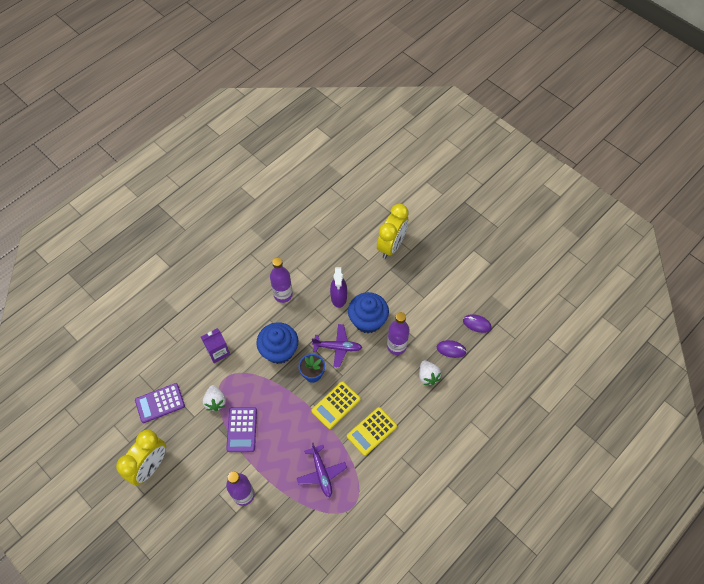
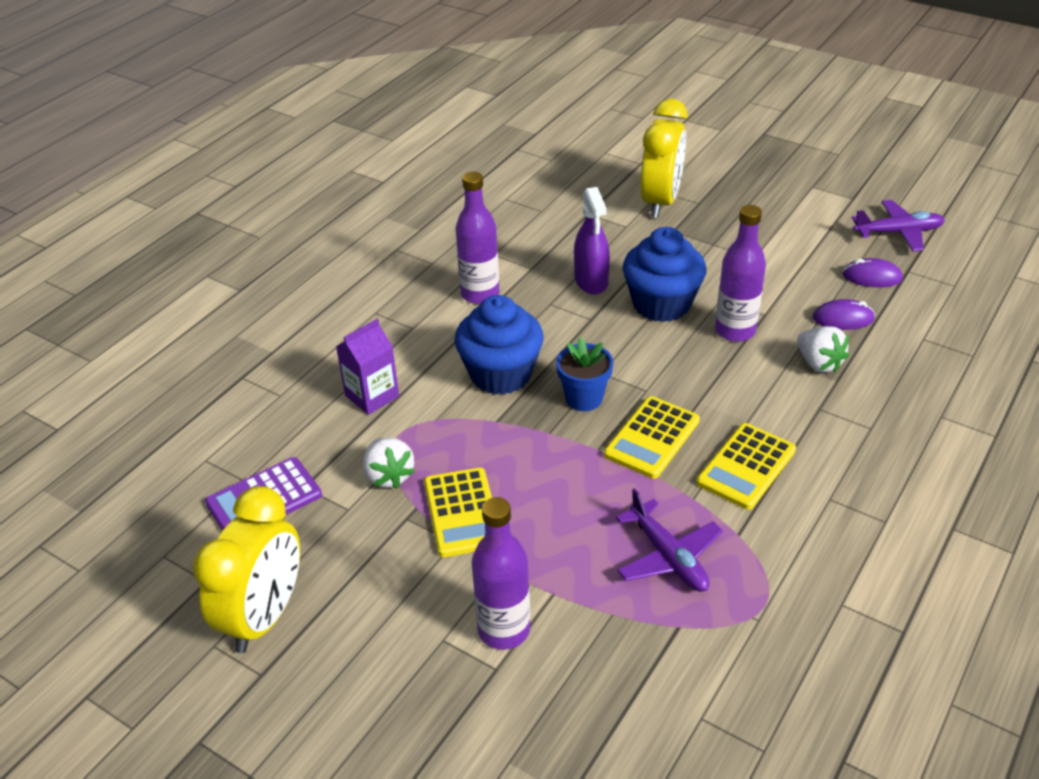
camera: 10 degrees left, 20 degrees down
(242, 429) = (462, 512): purple calculator -> yellow calculator
(338, 347) = (619, 351): purple plane -> purple plane (898, 232)

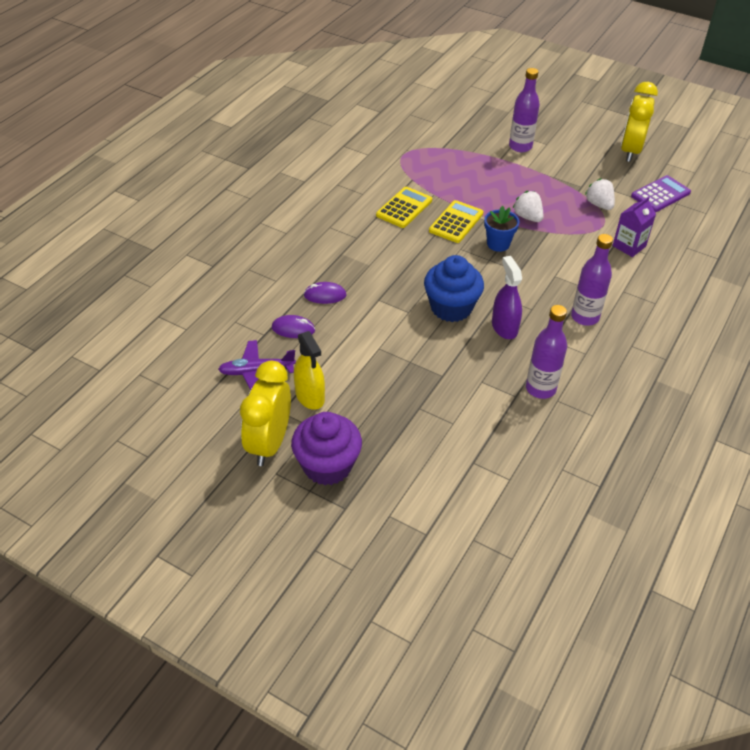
camera: 175 degrees right, 5 degrees up
(462, 512) = (553, 188): yellow calculator -> none
(501, 374) = (553, 259): blue cupcake -> none
(661, 202) = (452, 409): yellow clock -> yellow clock (269, 443)
(668, 557) = (447, 171): purple plane -> none
(735, 331) = (401, 287): purple bottle -> purple bottle (540, 388)
(788, 159) = (327, 466): none -> purple cupcake
(818, 363) = (350, 264): white strawberry -> white strawberry (527, 217)
(825, 211) = (310, 396): none -> yellow spray bottle

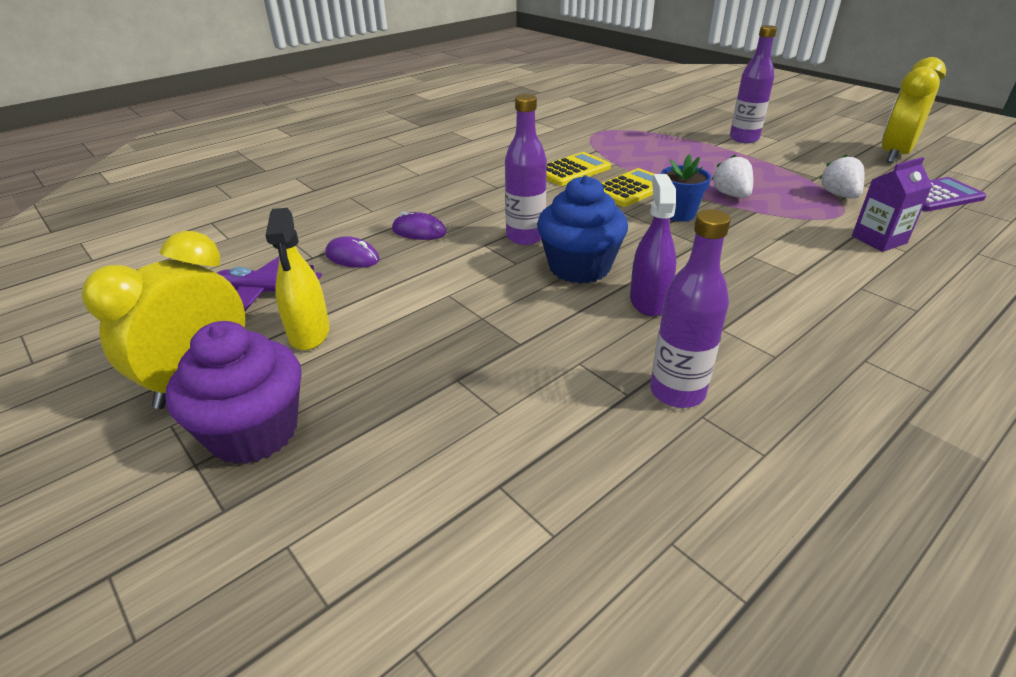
camera: 20 degrees right, 10 degrees down
(585, 317) = (787, 309): purple bottle -> purple bottle (525, 237)

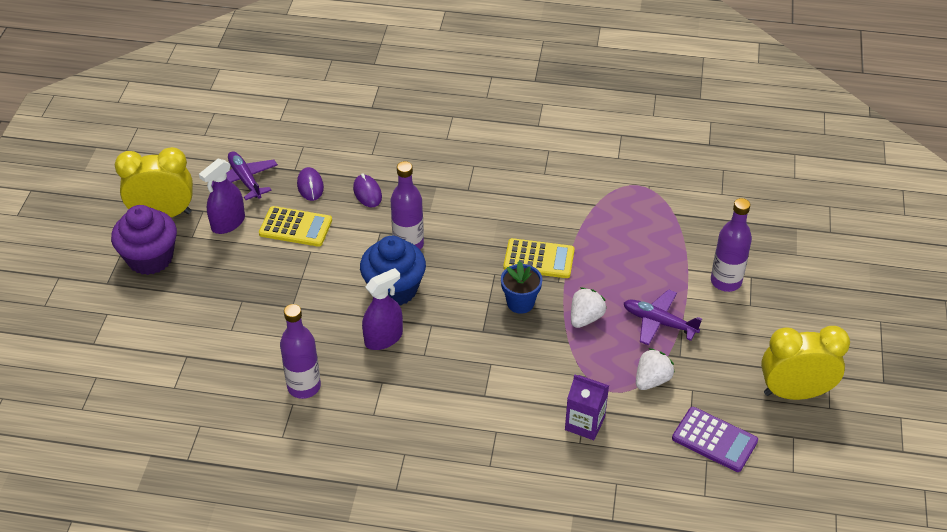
camera: 50 degrees right, 10 degrees up
(309, 333) = (228, 223): yellow spray bottle -> purple spray bottle
(572, 170) = (539, 211): yellow calculator -> yellow calculator (295, 227)
(767, 171) = (658, 322): none -> purple plane

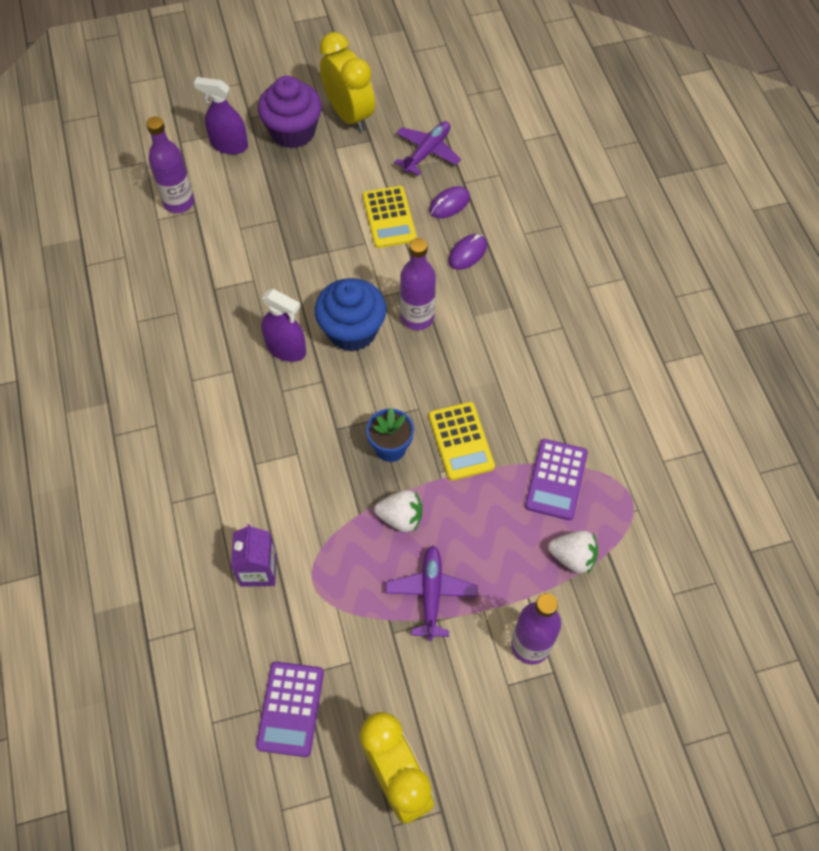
camera: 65 degrees right, 15 degrees up
(228, 223) = (366, 165): purple spray bottle -> purple spray bottle (229, 145)
(304, 387) = (200, 312): purple bottle -> purple bottle (179, 202)
(602, 218) = (556, 479): none -> purple calculator
(652, 380) = (345, 615): white strawberry -> white strawberry (573, 557)

